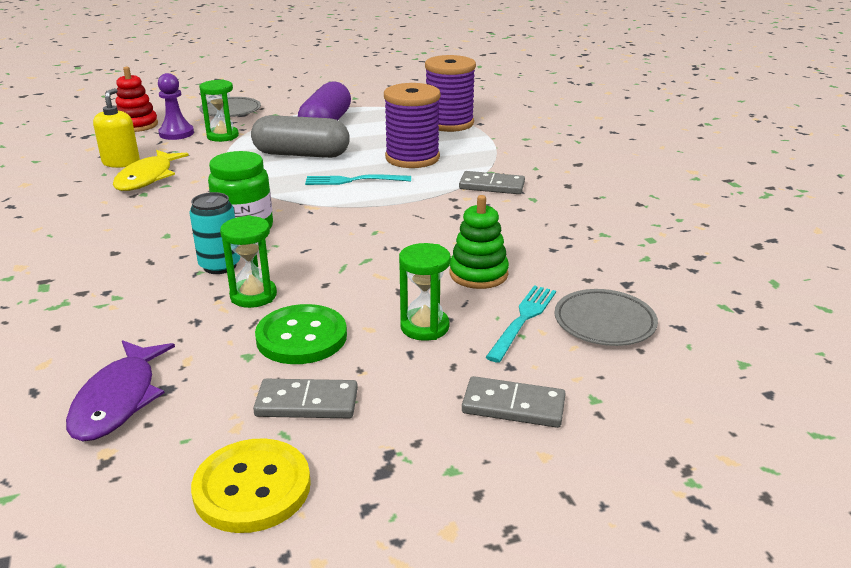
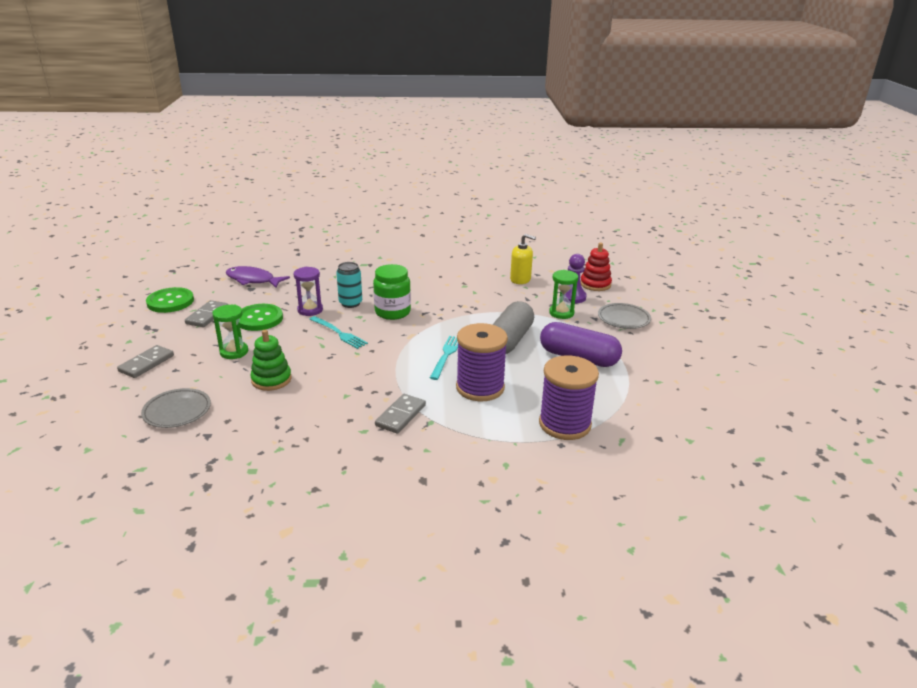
camera: 105 degrees right, 0 degrees up
(147, 178) = (489, 287): yellow fish -> none
(252, 488) = (170, 302): yellow button -> green button
(253, 296) = (310, 310): green hourglass -> purple hourglass
(523, 320) = (209, 383): turquoise fork -> turquoise fork (339, 333)

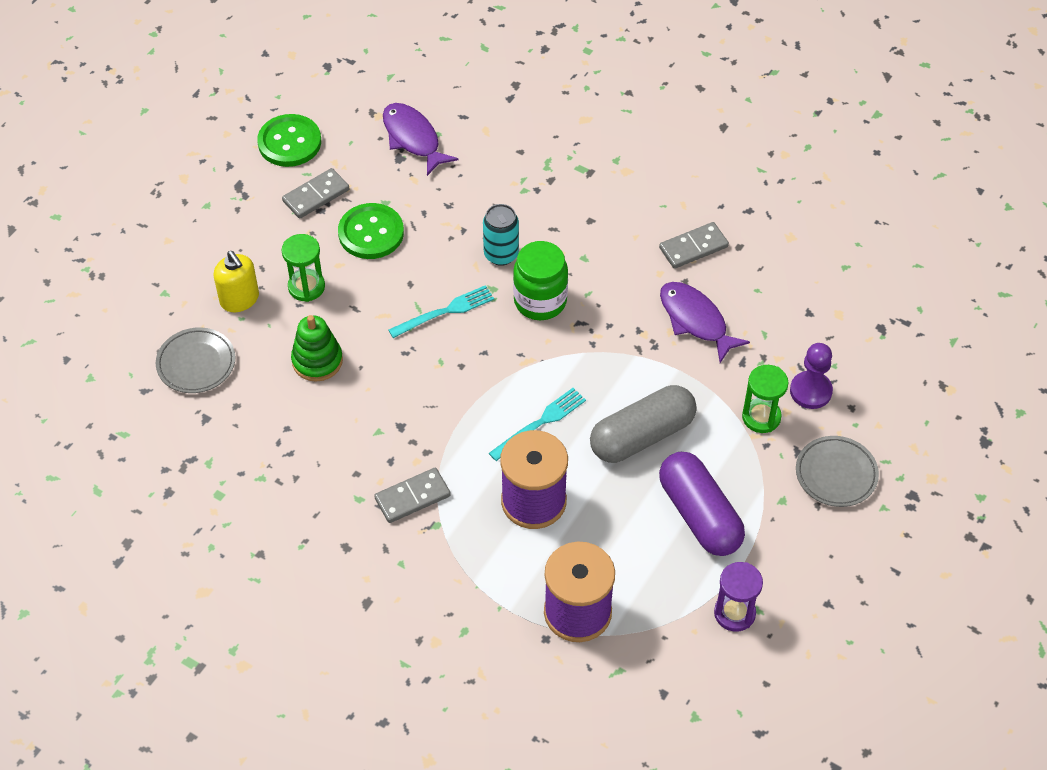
camera: 35 degrees right, 25 degrees up
(146, 363) = (205, 260): grey domino -> grey domino (693, 247)
(310, 310) = (442, 244): purple hourglass -> purple hourglass (734, 613)
(339, 333) = (445, 312): turquoise fork -> turquoise fork turned 105 degrees counterclockwise
(485, 293) = (695, 320): none -> purple fish
(520, 279) = (772, 313): yellow soap dispenser -> yellow soap dispenser (239, 299)
(595, 284) = (873, 379): red stacking toy -> none

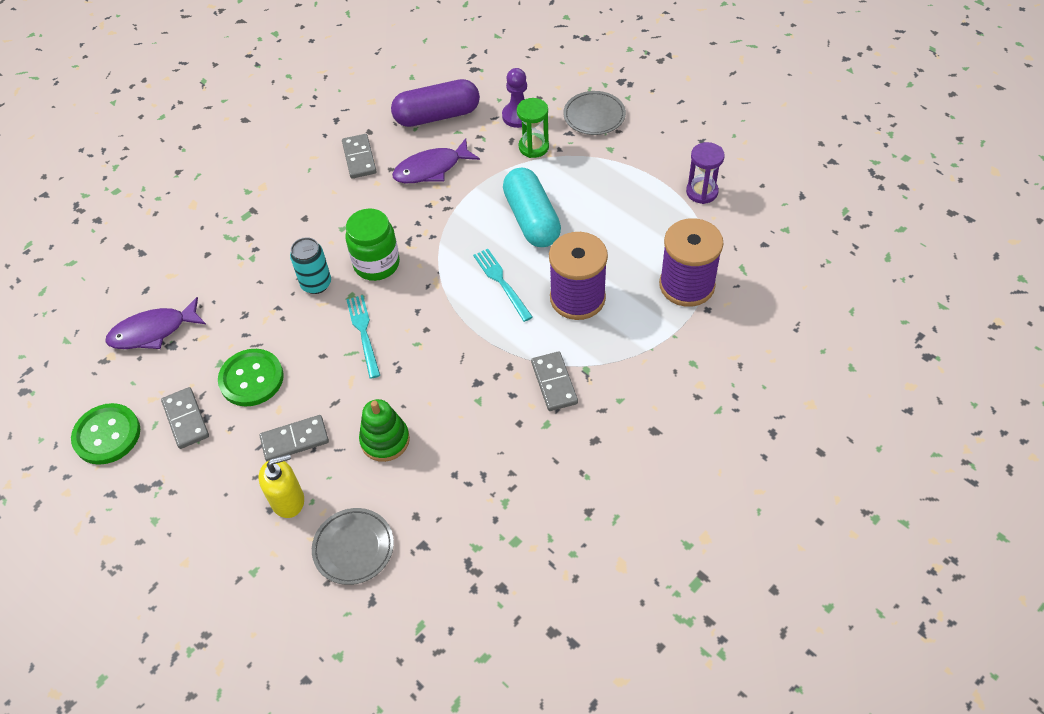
camera: 75 degrees left, 0 degrees up
(306, 287) = (295, 440): green hourglass -> grey domino
(642, 436) = (532, 219): grey capsule -> turquoise capsule
(699, 515) = (612, 197): purple capsule -> purple capsule (437, 116)

